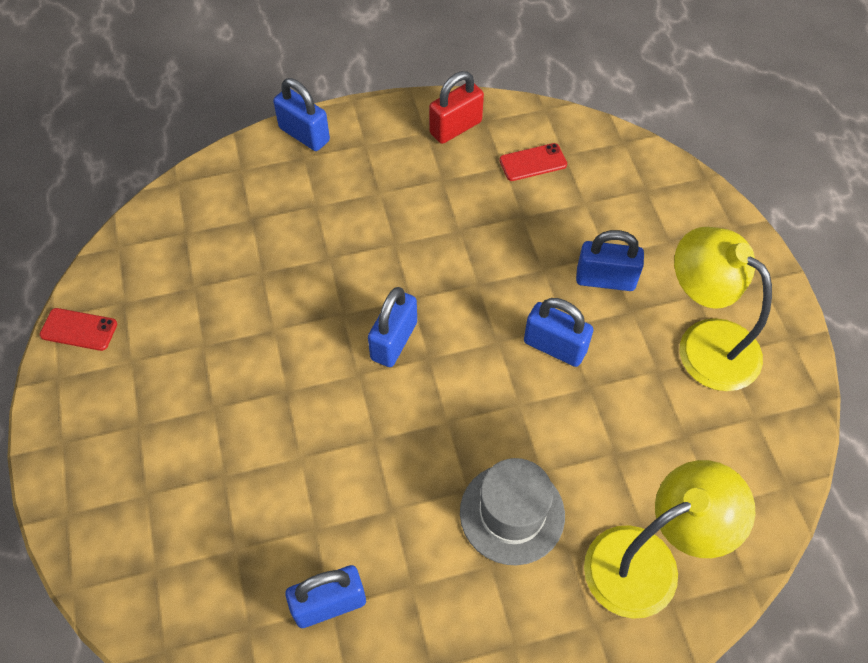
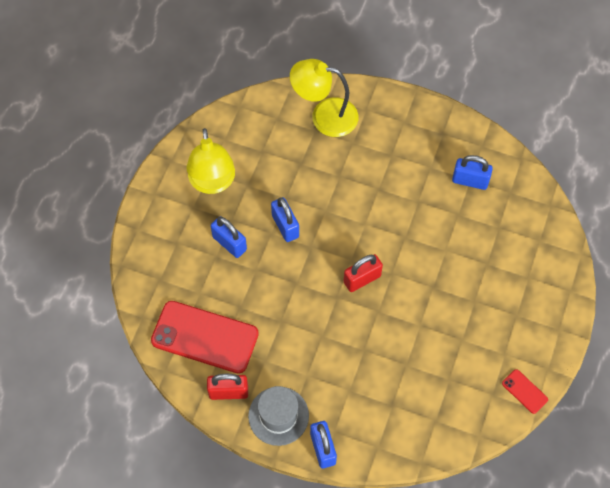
camera: 145 degrees left, 5 degrees up
(394, 341) = (362, 279): blue padlock -> red padlock
(512, 513) = (366, 167): grey hat -> grey hat (278, 416)
(533, 162) = (205, 337): red phone -> red phone, size x2.28

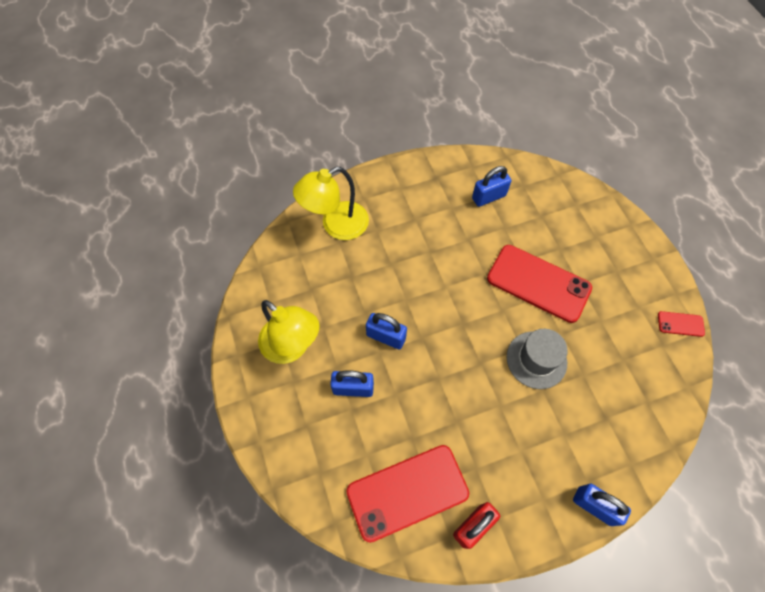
camera: 40 degrees left, 0 degrees up
(278, 416) = (533, 509): grey hat -> grey hat (536, 359)
(362, 279) = (485, 332): red padlock -> none
(440, 276) = (538, 283): none -> red phone

